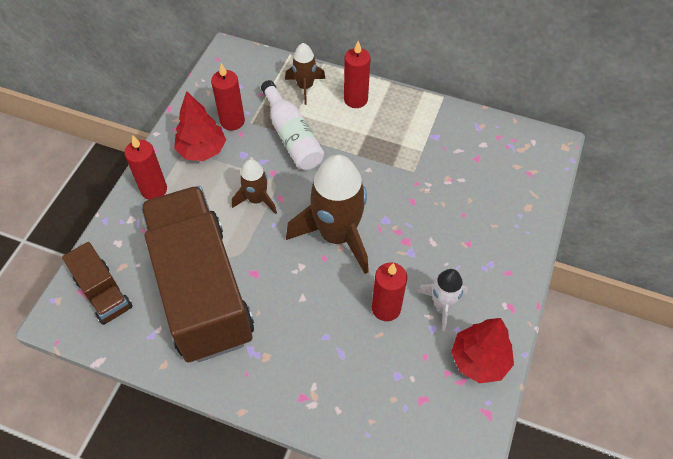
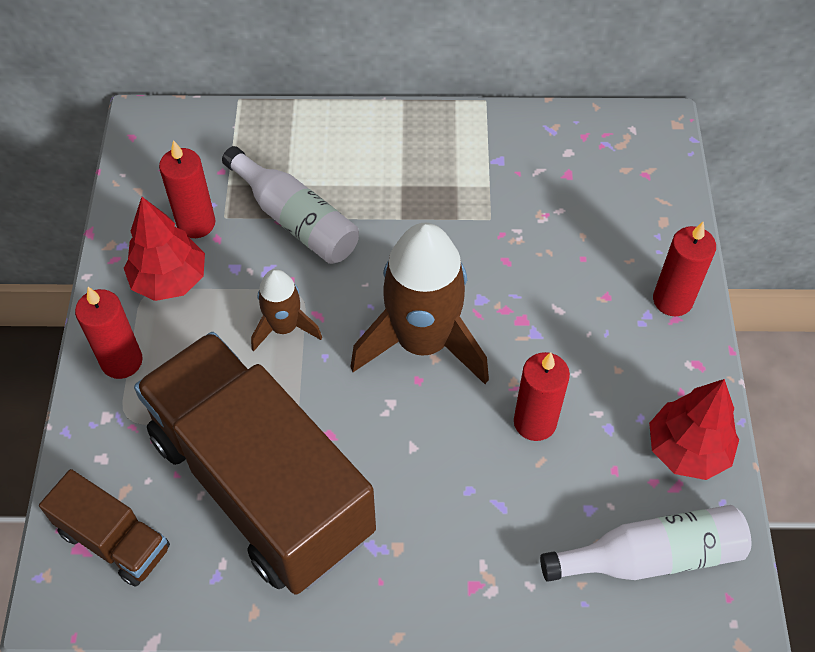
camera: 20 degrees left, 0 degrees up
(305, 87) = (282, 141): brown rocket -> none
(355, 99) = (364, 139): red candle -> red candle (672, 300)
(425, 420) = (651, 556): none -> white bottle
(442, 304) = (607, 391): white rocket -> none

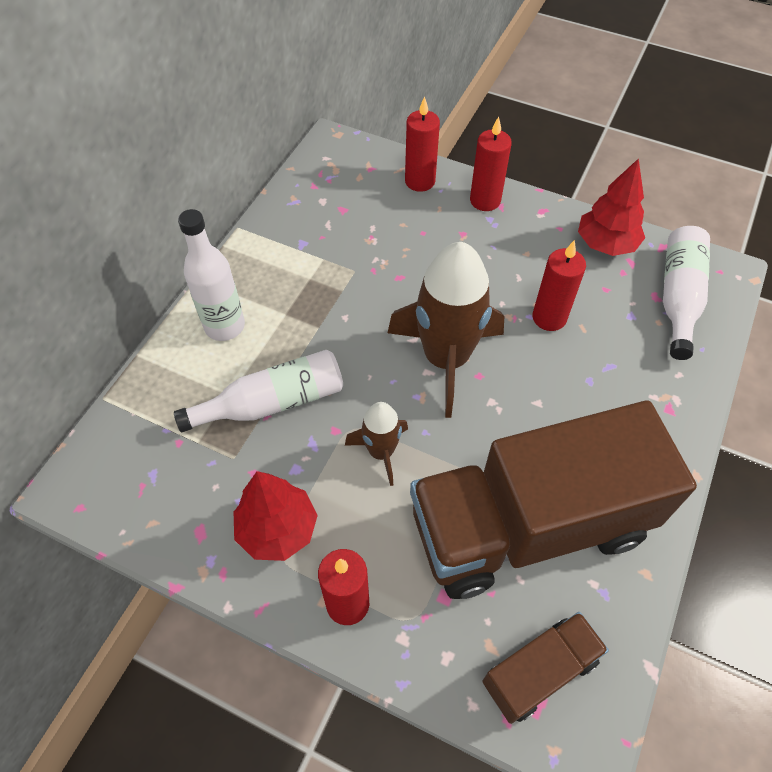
camera: 65 degrees left, 0 degrees up
(196, 223) = (226, 484): red candle -> red candle (420, 181)
(360, 146) = (225, 326): none -> white bottle

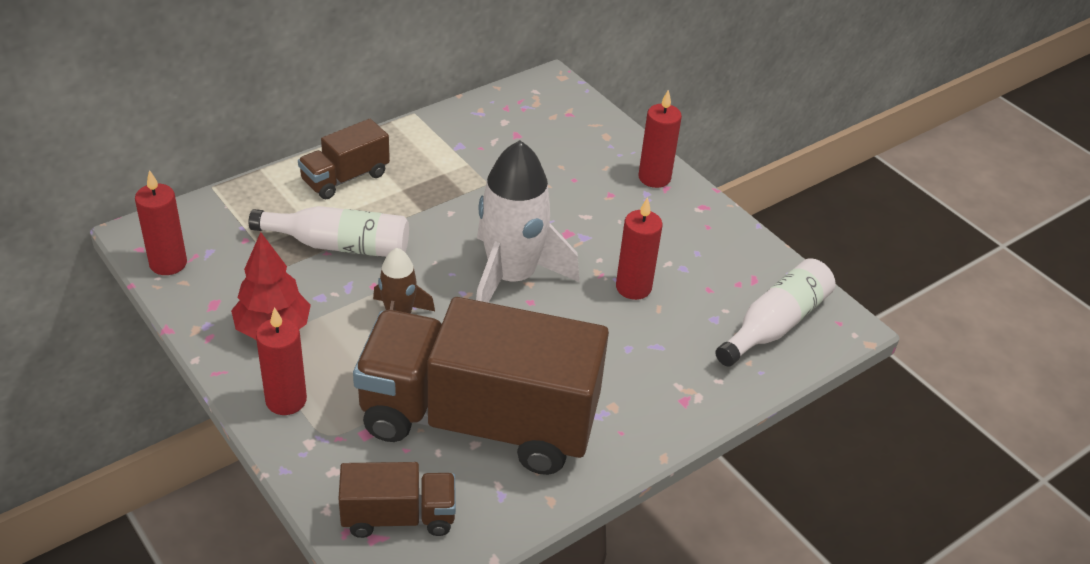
camera: 25 degrees right, 15 degrees down
(225, 326) = (345, 178): white bottle -> brown truck
(420, 181) = (606, 140): red candle -> red candle (168, 263)
(446, 359) = (511, 277): brown rocket -> white rocket
(605, 244) = (741, 256): red tree -> none

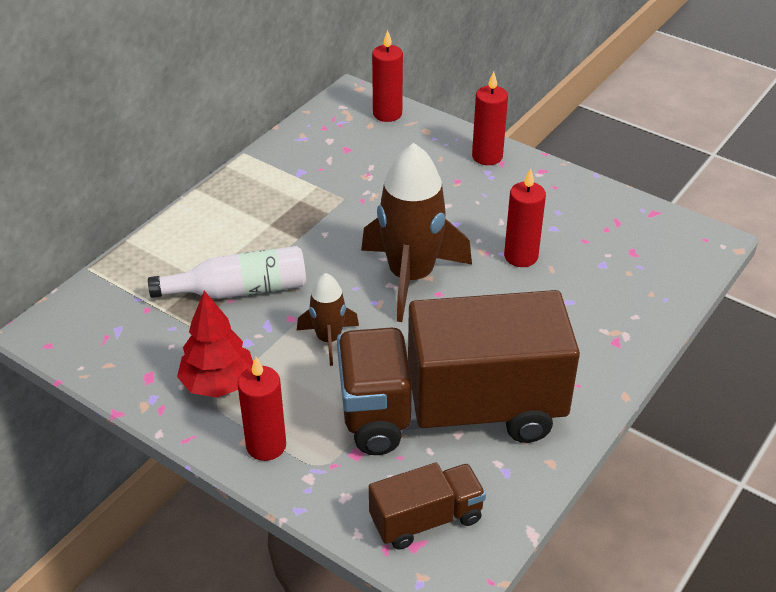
camera: 15 degrees left, 0 degrees up
(168, 263) = (84, 351): red candle -> red candle (387, 114)
(345, 178) = (211, 227): brown truck -> none
(511, 277) = (411, 277): white rocket -> brown rocket
(775, 324) = (655, 255): white bottle -> none

